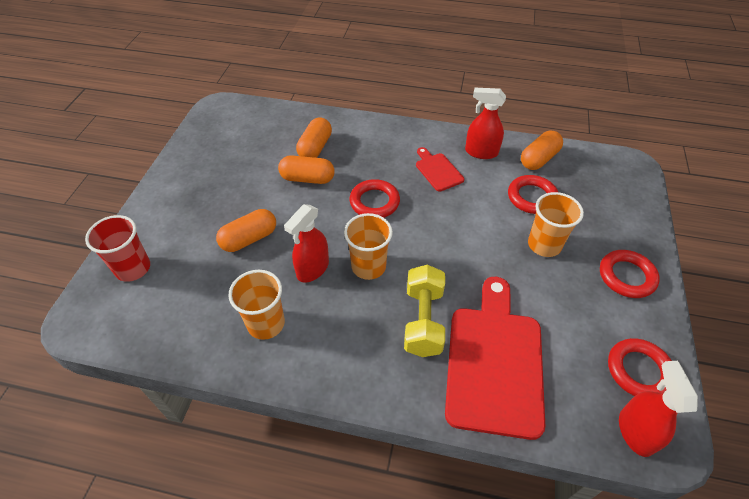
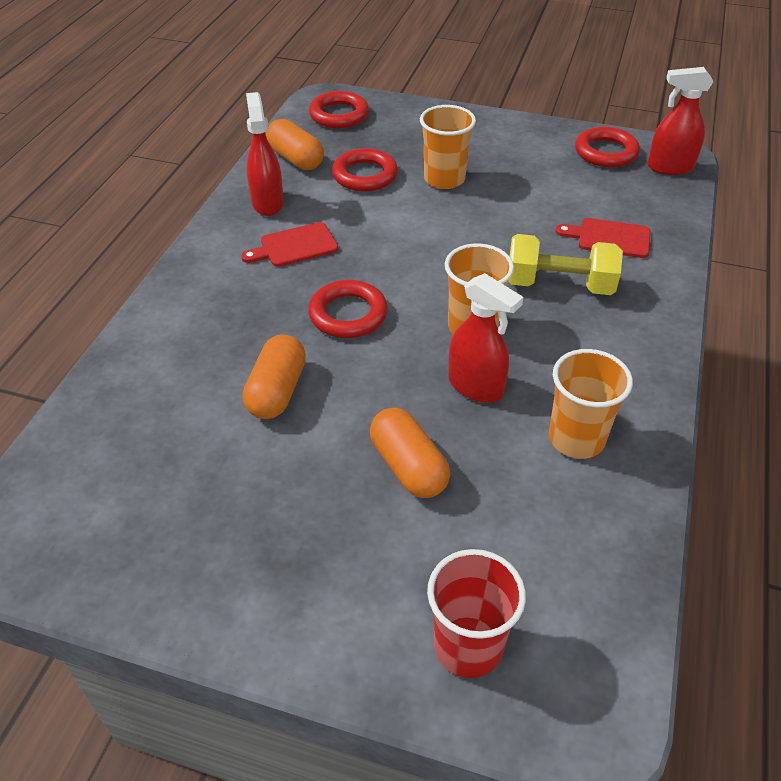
camera: 85 degrees left, 5 degrees down
(315, 148) = (198, 380): orange capsule -> none
(481, 152) = (267, 203): red spray bottle -> red spray bottle turned 150 degrees clockwise
(494, 362) = (609, 238): red cutting board -> red cutting board, size x0.47
(626, 276) = (492, 135): red ring -> red ring (339, 115)

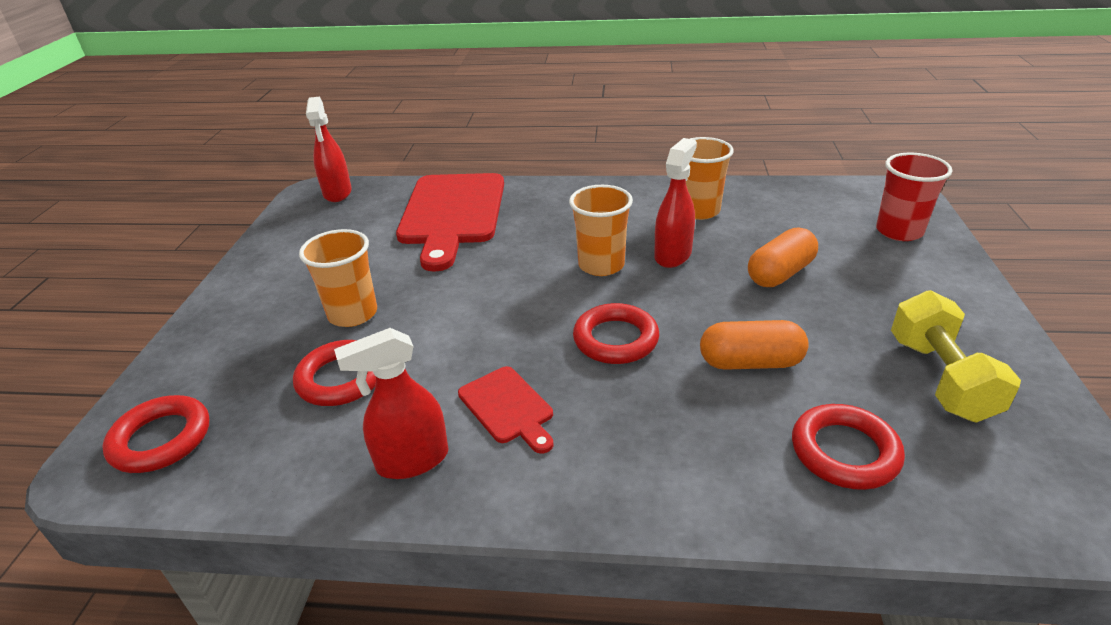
camera: 100 degrees left, 10 degrees down
(295, 159) = (290, 459): orange capsule -> none
(559, 285) = (526, 231): yellow dumbbell -> yellow dumbbell (940, 378)
(606, 152) = (307, 223): red ring -> red ring (844, 452)
(609, 238) = (452, 213): red cutting board -> red cutting board, size x2.11

